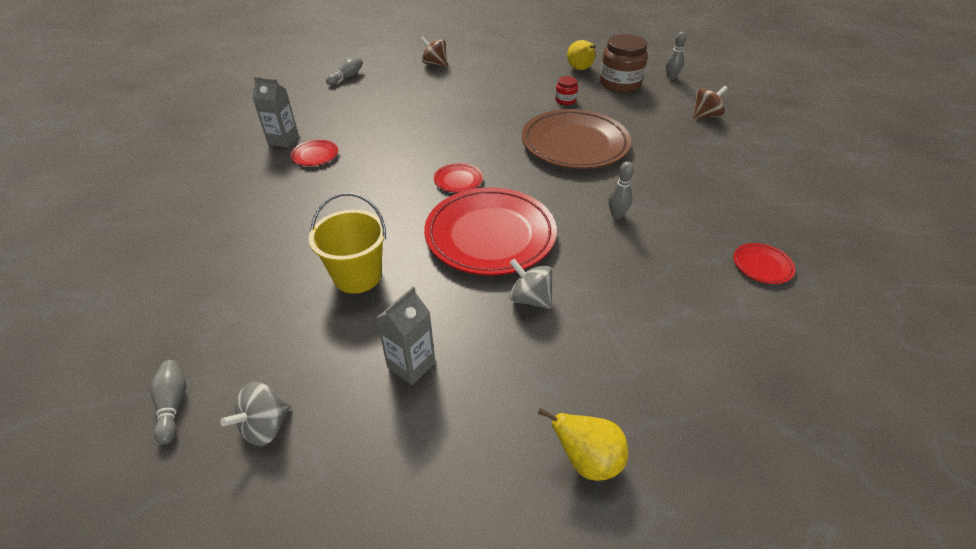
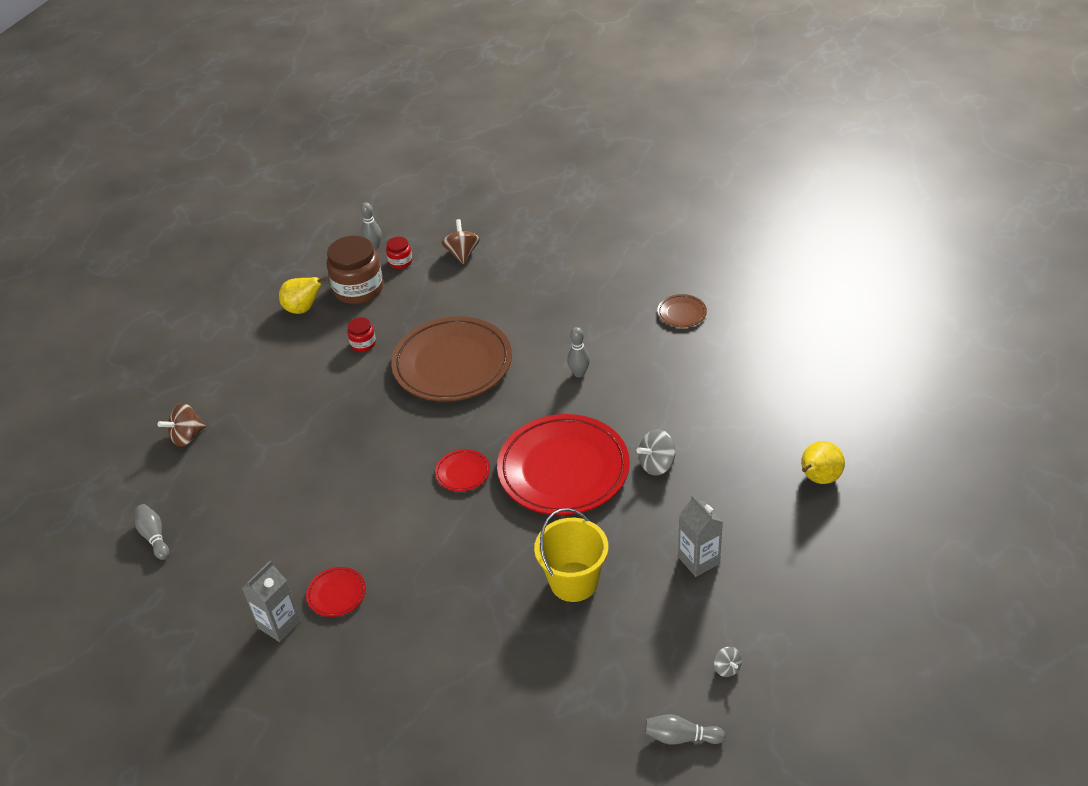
camera: 65 degrees left, 0 degrees up
(265, 426) = (727, 668): grey spinning top -> grey spinning top, size x0.58
(666, 92) = (400, 262): none -> red jar
(762, 266) = (681, 313): red plate -> brown plate

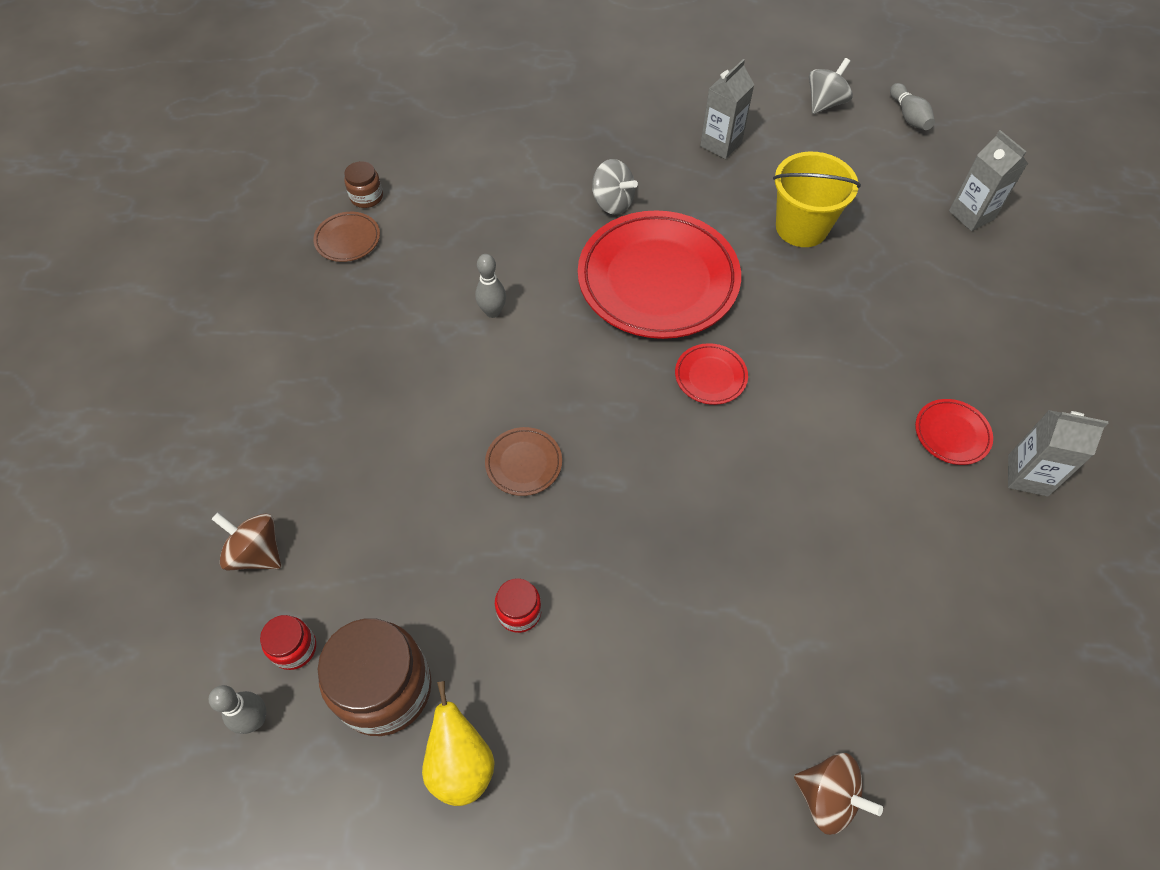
camera: 115 degrees left, 15 degrees up
(154, 537) = (1020, 720): grey bowling pin -> none
(452, 364) = (524, 463): brown plate -> brown plate, size x0.42
(462, 254) = (257, 552): brown spinning top -> brown spinning top turned 60 degrees clockwise
(528, 723) = (971, 215): none -> grey carton
(722, 328) = (366, 197): none -> brown jar
(727, 668) = (825, 103): grey spinning top -> grey spinning top, size x1.73
(818, 479) = (576, 84): yellow pear -> none

